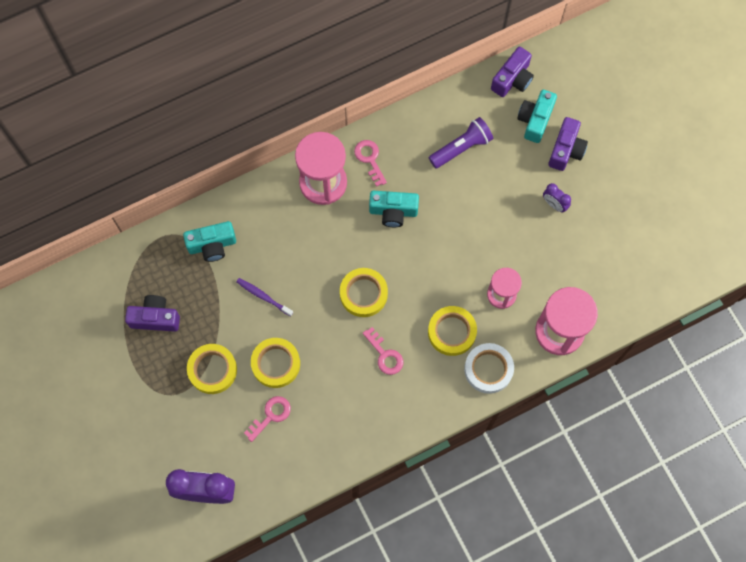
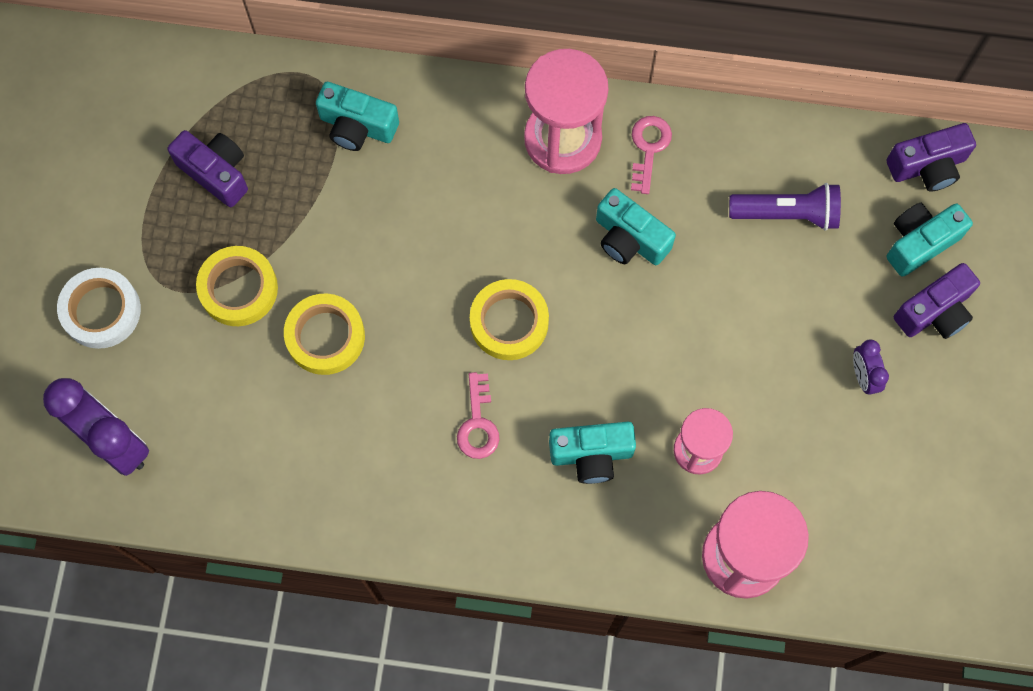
camera: 35 degrees right, 0 degrees up
(263, 297) = (374, 237): purple toothbrush -> none
(271, 415) = (269, 400): pink key -> none
(452, 332) = (591, 454): yellow tape -> turquoise camera
(488, 369) = (605, 540): white tape -> white tape (101, 311)

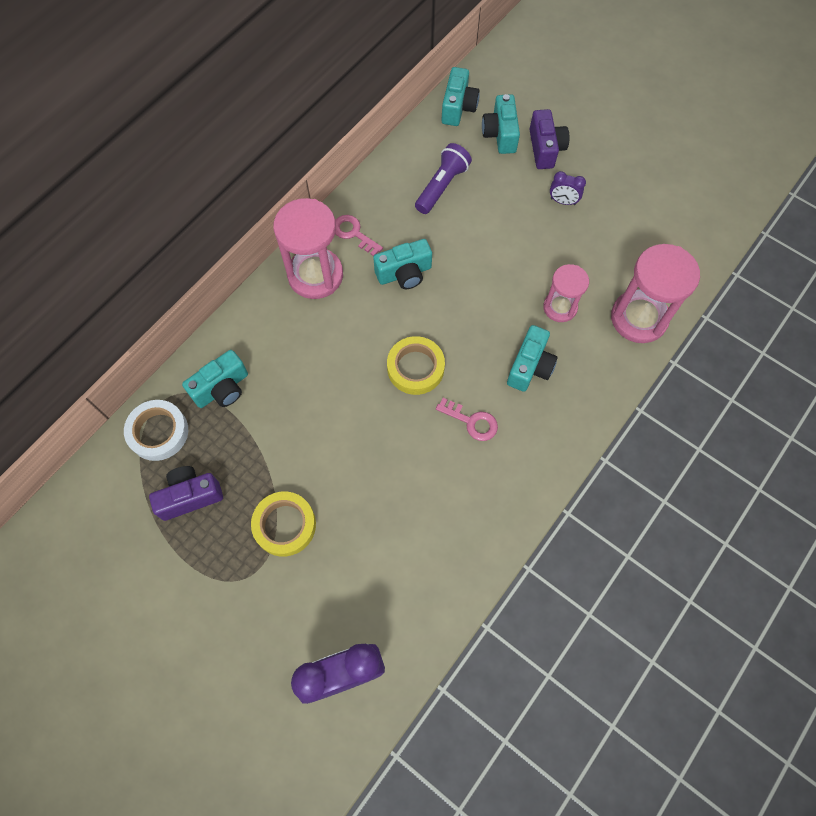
camera: 60 degrees left, 5 degrees down
(101, 311) = (238, 632): white tape -> white tape (158, 432)
(325, 336) = (355, 485): yellow tape -> none
(927, 166) = (458, 107): purple camera -> turquoise camera

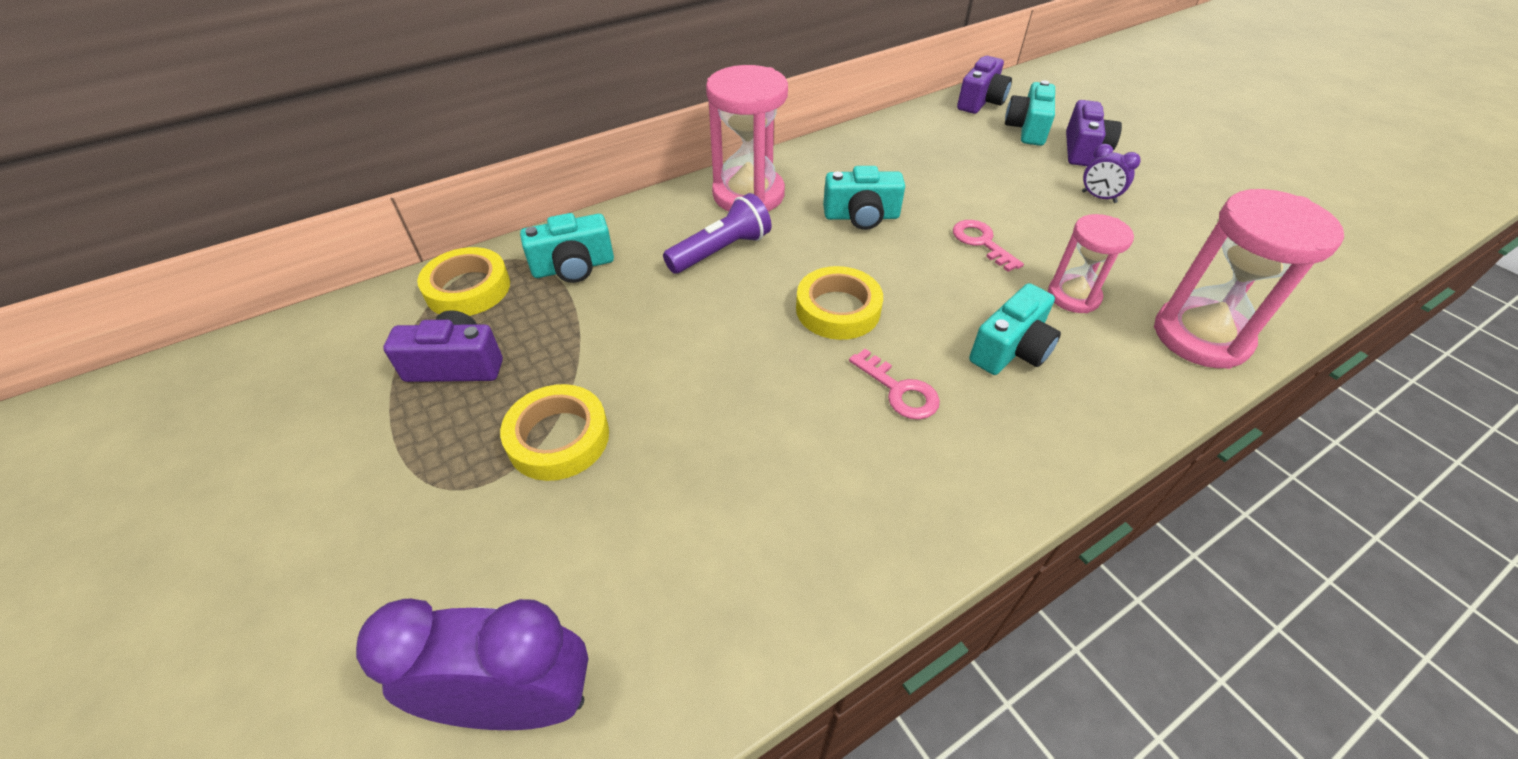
camera: 20 degrees right, 20 degrees down
(158, 432) = (468, 289): white tape -> yellow tape
(353, 233) = (813, 171): pink key -> pink key (981, 242)
(442, 186) = (939, 155): purple flashlight -> purple flashlight (721, 251)
(458, 107) = (980, 101): turquoise camera -> purple camera

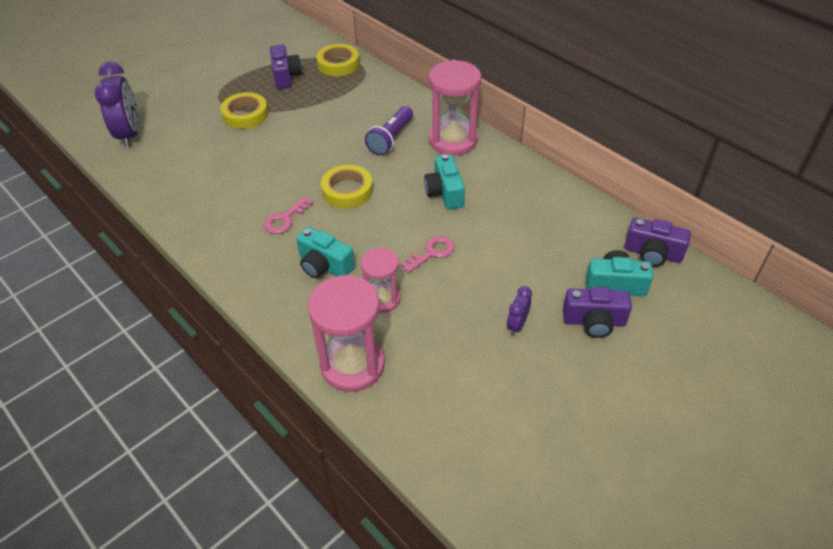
camera: 80 degrees right, 0 degrees up
(573, 267) = (362, 91): turquoise camera -> none
(721, 251) = (391, 139): purple flashlight -> purple flashlight turned 75 degrees clockwise

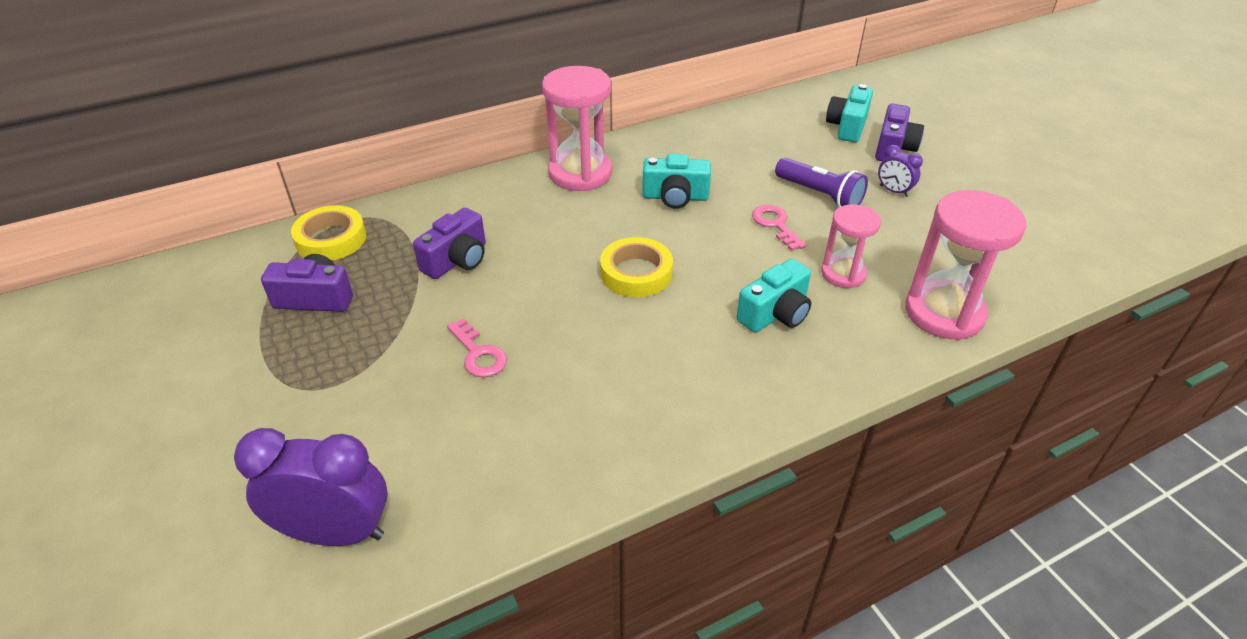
camera: 75 degrees left, 5 degrees down
(245, 115) = (389, 357): yellow tape -> none
(285, 219) = (672, 340): pink key -> pink key (479, 354)
(391, 139) = (547, 220): purple flashlight -> purple flashlight (820, 195)
(652, 253) = (811, 99): purple camera -> purple camera (457, 260)

